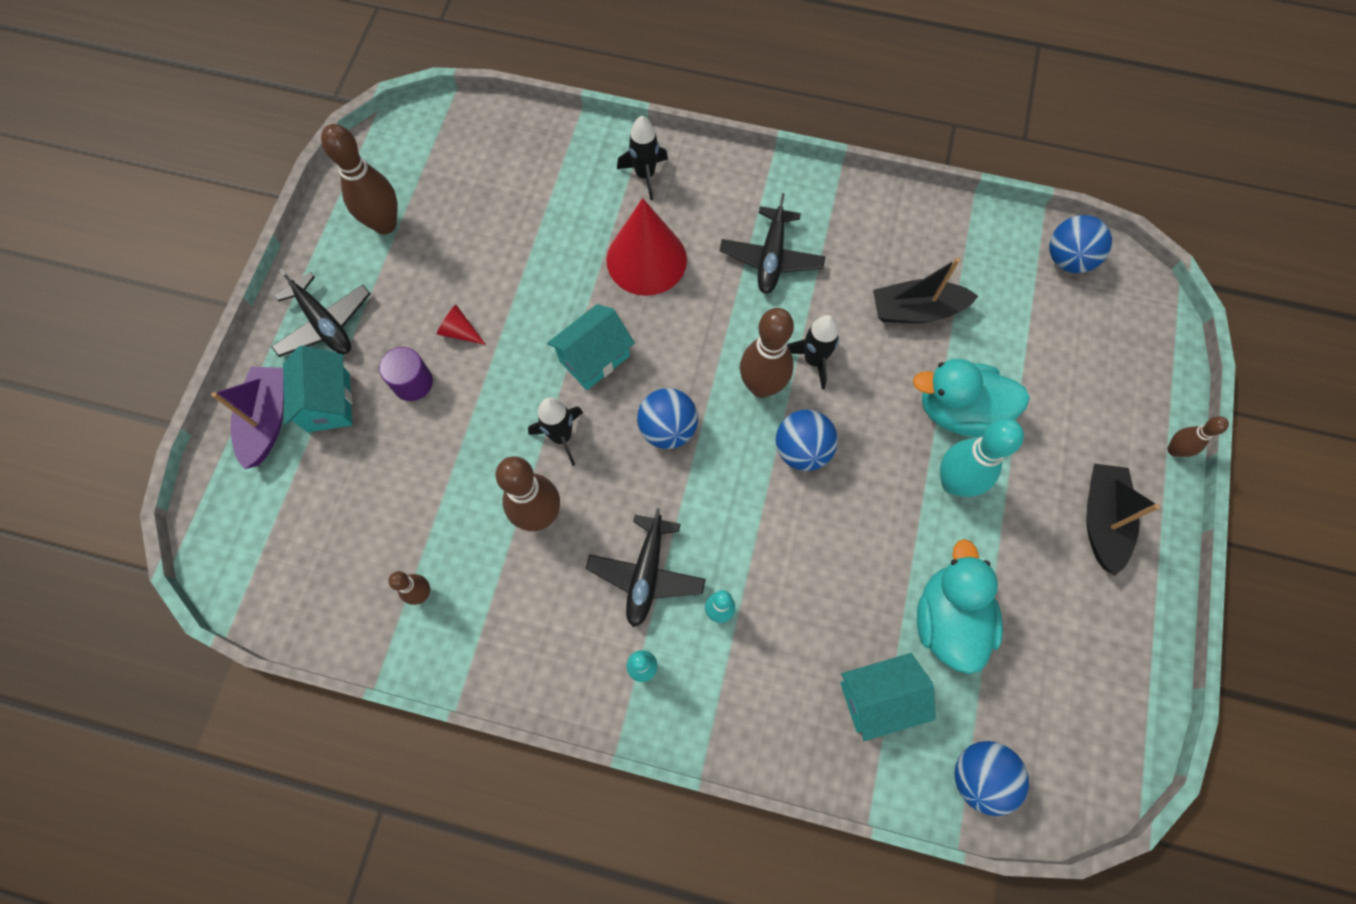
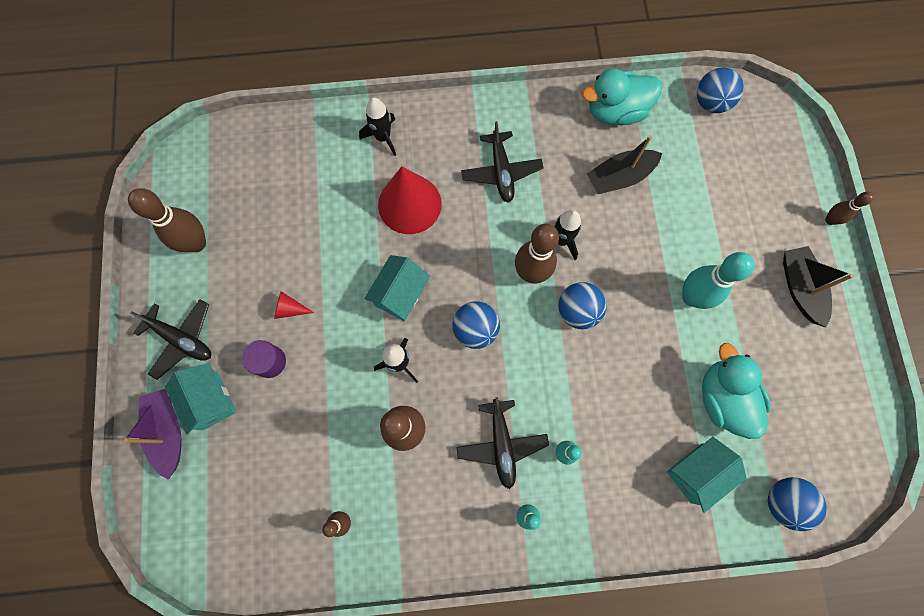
camera: 20 degrees left, 5 degrees up
(959, 411) = (676, 242): turquoise duck -> turquoise duck (615, 111)

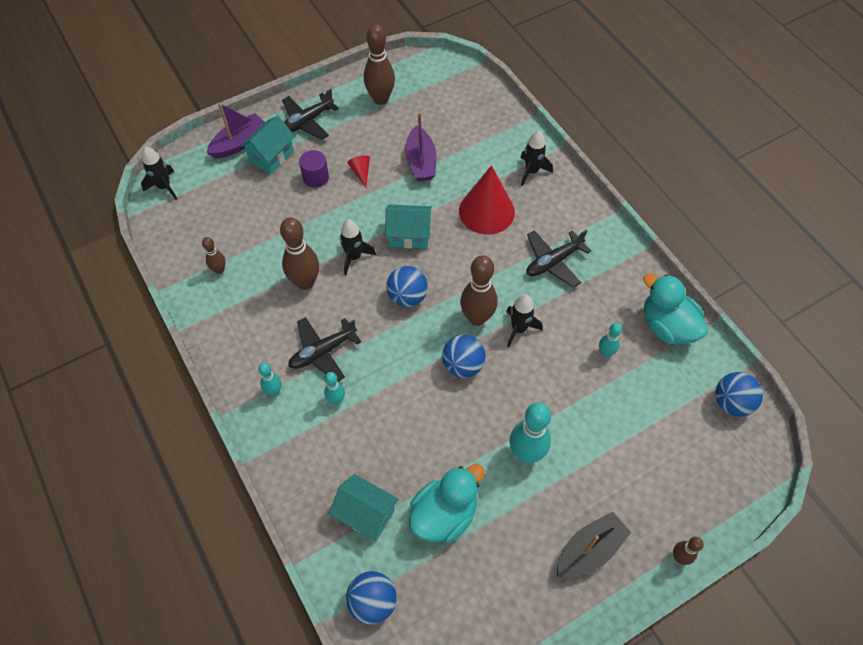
camera: 65 degrees right, 15 degrees down
(181, 339) = (307, 122): black plane -> black plane turned 45 degrees clockwise
(184, 549) = (164, 187): none -> black rocket
(310, 240) = (421, 162): none -> purple boat
(619, 177) = (605, 353): black boat -> turquoise bowling pin

